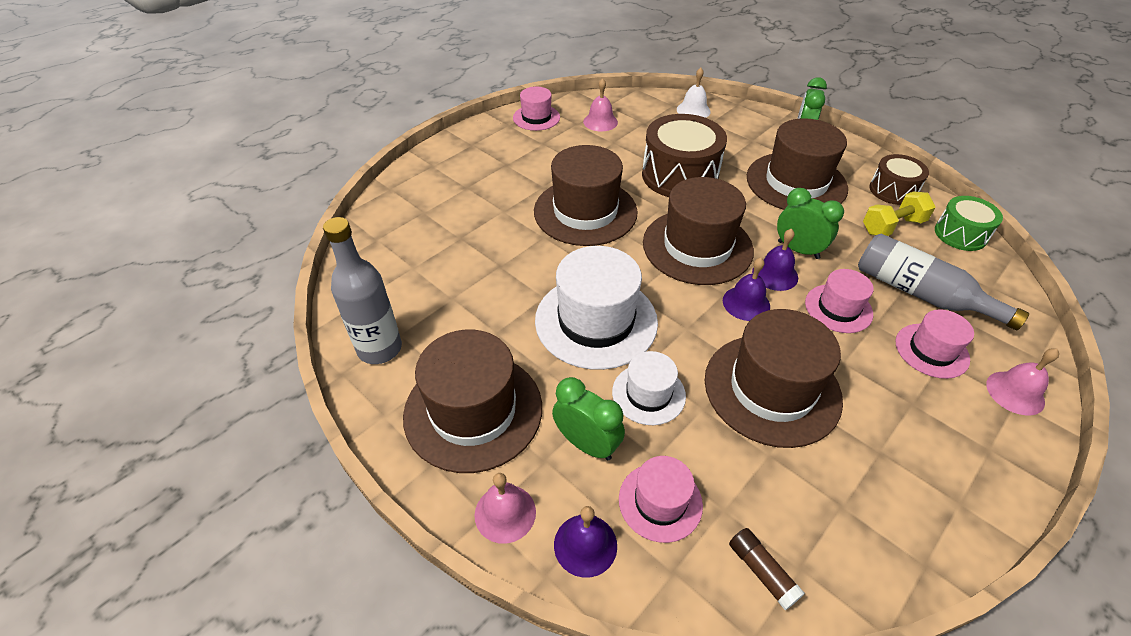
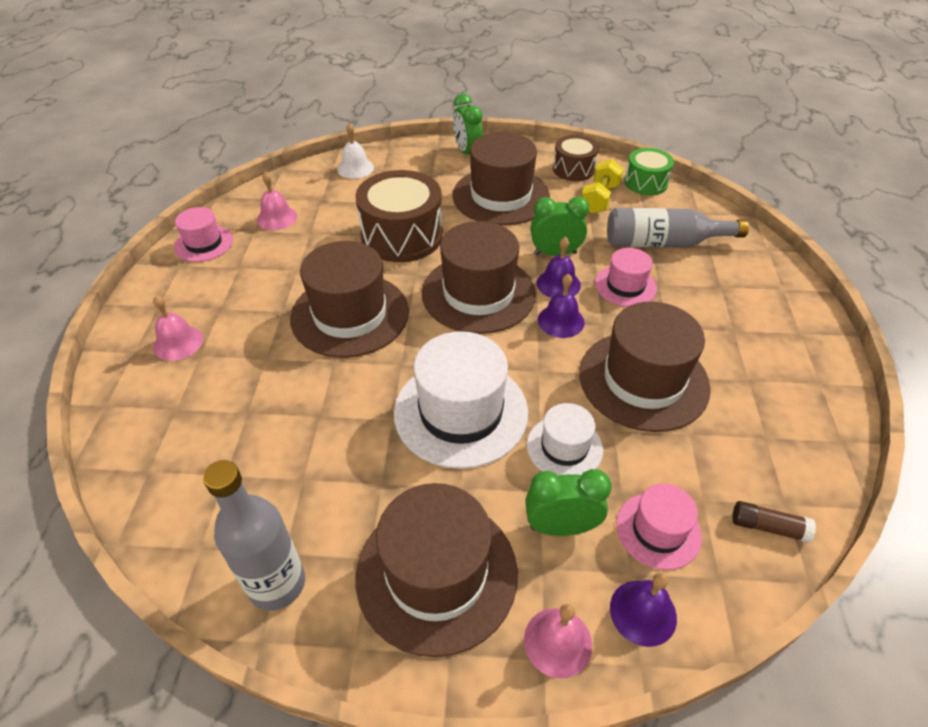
camera: 40 degrees left, 0 degrees up
(931, 350) = (708, 283): pink hat -> none
(1015, 392) = (777, 283): pink bell -> pink bell (178, 342)

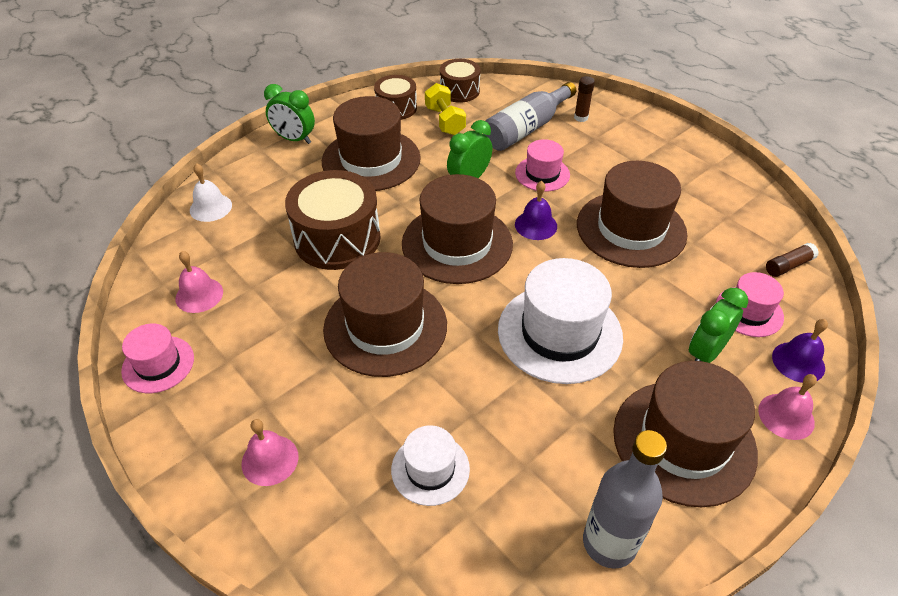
camera: 45 degrees left, 0 degrees up
(558, 284) = (500, 200): purple bell -> none
(564, 447) = (645, 305): white hat -> white hat (430, 469)
(646, 182) = (459, 91): green drum -> brown drum
(732, 262) = (581, 118): none -> brown glue stick

